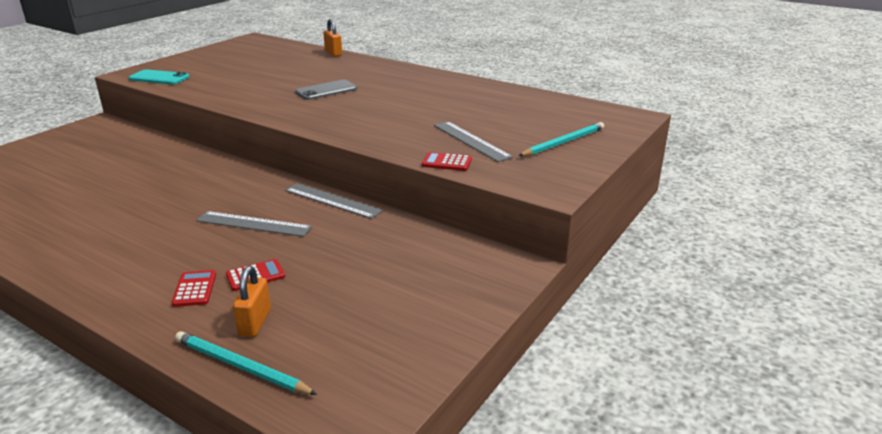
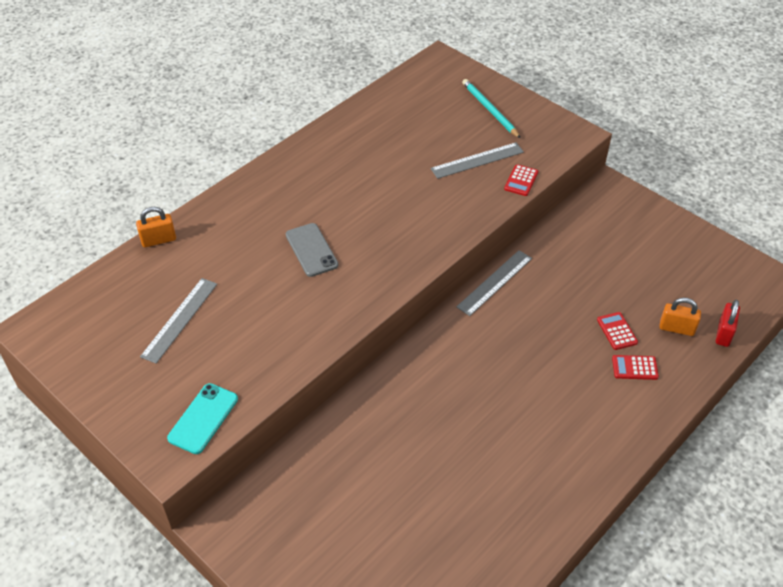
camera: 80 degrees left, 20 degrees up
(241, 366) = (724, 333): turquoise pencil -> red padlock
(253, 224) = (533, 337): grey ruler -> grey ruler (180, 319)

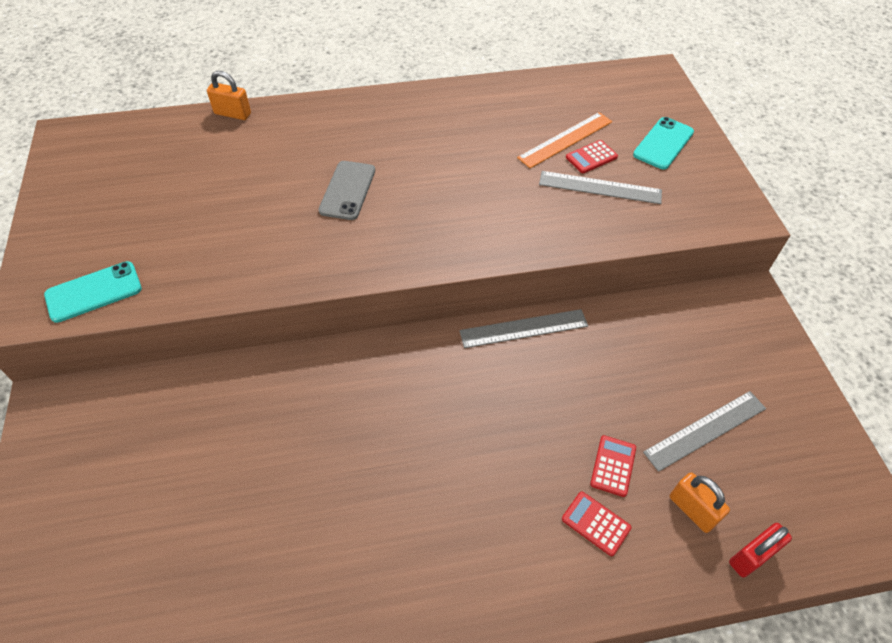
camera: 35 degrees right, 5 degrees up
(180, 319) = (174, 191): grey ruler -> grey ruler (705, 430)
(425, 138) = (565, 139): none -> orange ruler
(489, 110) = (663, 143): turquoise pencil -> turquoise phone
(521, 180) = (629, 232): red calculator -> red calculator (591, 157)

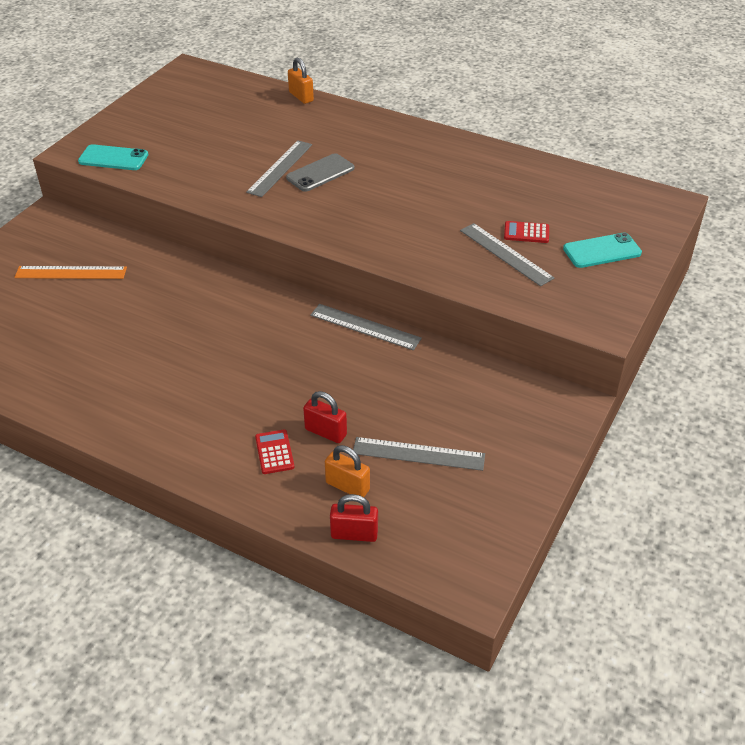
camera: 40 degrees right, 10 degrees down
(301, 205) = (280, 168): none -> grey ruler
(565, 139) = (521, 213): orange ruler -> orange ruler (71, 272)
(613, 466) = (325, 432): red calculator -> red padlock
(692, 510) = (347, 486): orange padlock -> orange padlock turned 60 degrees counterclockwise

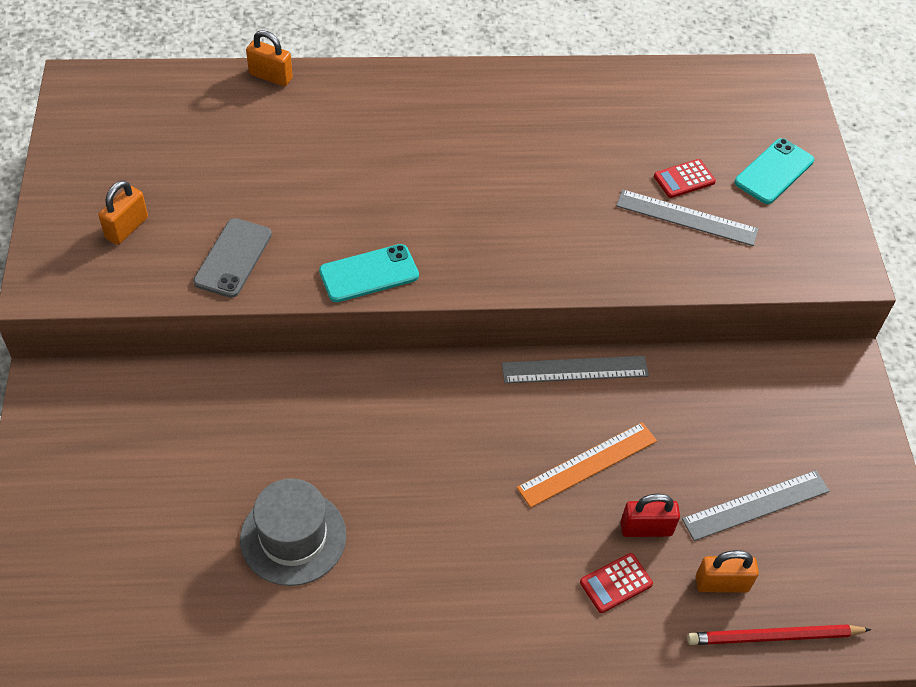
camera: 35 degrees left, 10 degrees up
(71, 272) = (163, 460): orange ruler -> orange ruler (587, 464)
(103, 340) = (293, 537): none -> grey hat
(113, 158) = (111, 272): turquoise phone -> turquoise phone (369, 274)
(143, 141) = (127, 228): none -> orange padlock
(274, 452) = (616, 583): red calculator -> red calculator turned 75 degrees counterclockwise
(280, 168) = (341, 199): grey ruler -> none
(320, 173) = (395, 187): grey phone -> grey phone (233, 258)
(354, 534) = (774, 637): red padlock -> red pencil

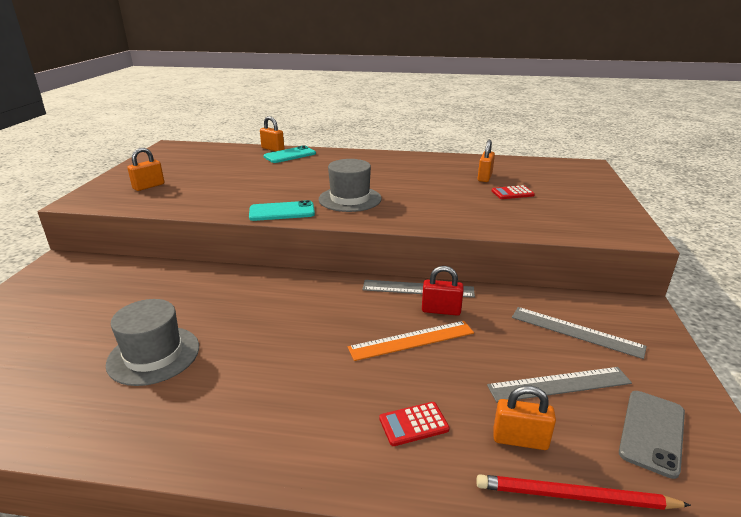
camera: 15 degrees right, 25 degrees down
(233, 258) = (201, 200): grey phone -> grey phone (652, 432)
(455, 226) = (350, 199): none -> grey hat
(638, 136) = (484, 177): none -> orange padlock
(646, 528) = (452, 388): red padlock -> red padlock (441, 310)
(686, 218) = (511, 207): grey ruler -> grey ruler (576, 331)
(774, 171) = (577, 194): turquoise phone -> turquoise phone (290, 155)

